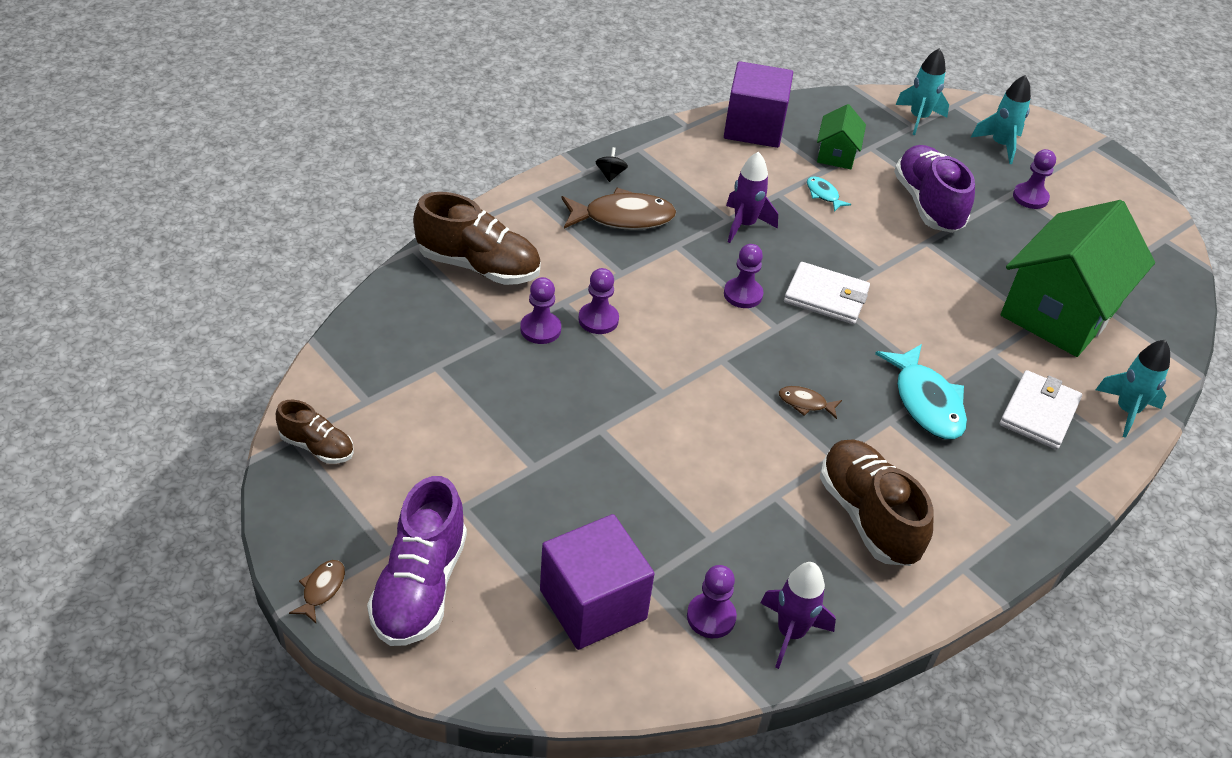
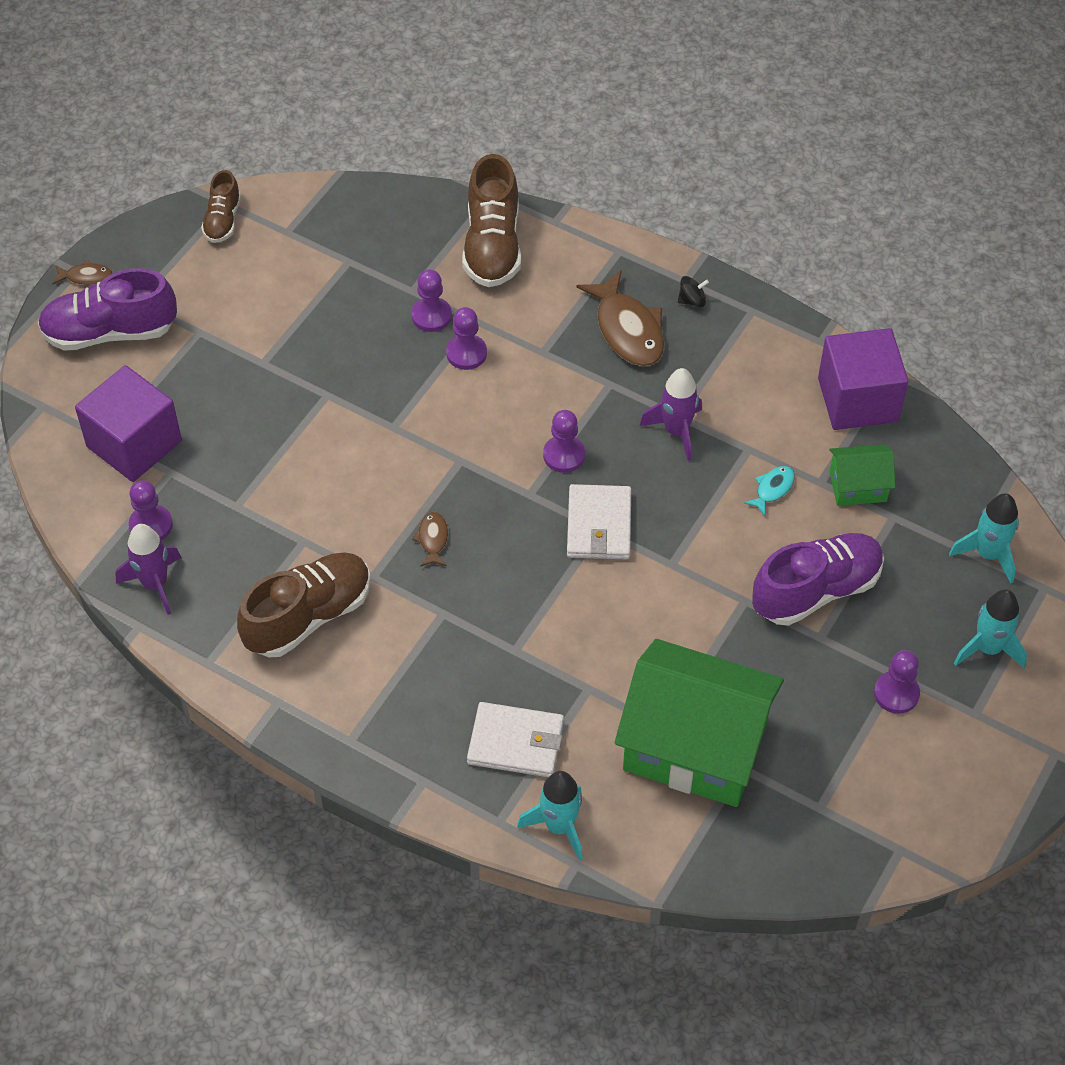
camera: 75 degrees right, 10 degrees up
(926, 402) = (483, 639): turquoise fish -> none

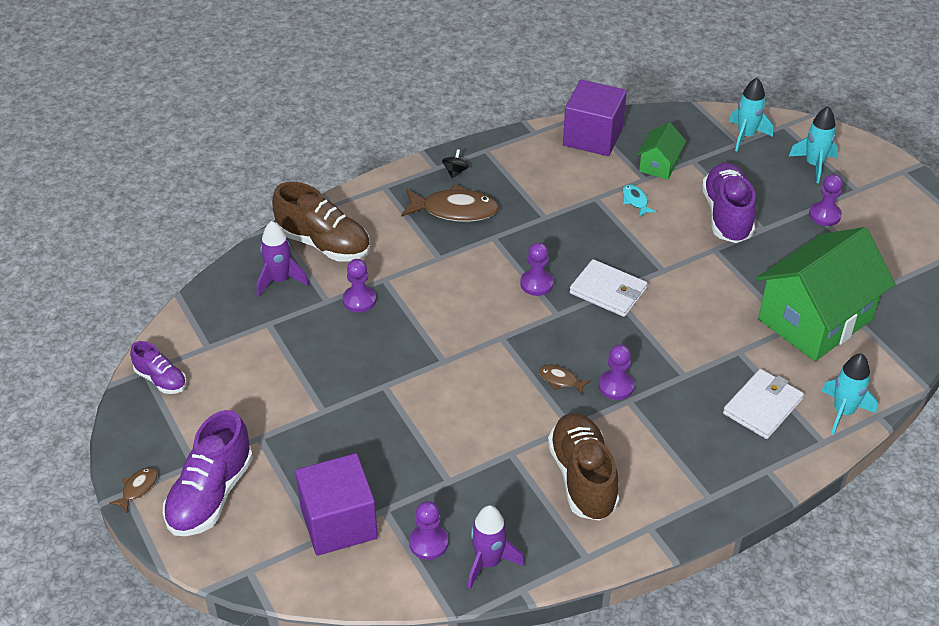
camera: 60 degrees left, 10 degrees down
(223, 220) = (161, 379): brown shoe -> purple shoe
(466, 353) = (409, 296): purple pawn -> purple pawn (616, 386)
(676, 431) = (557, 223): purple rocket -> purple rocket (280, 280)

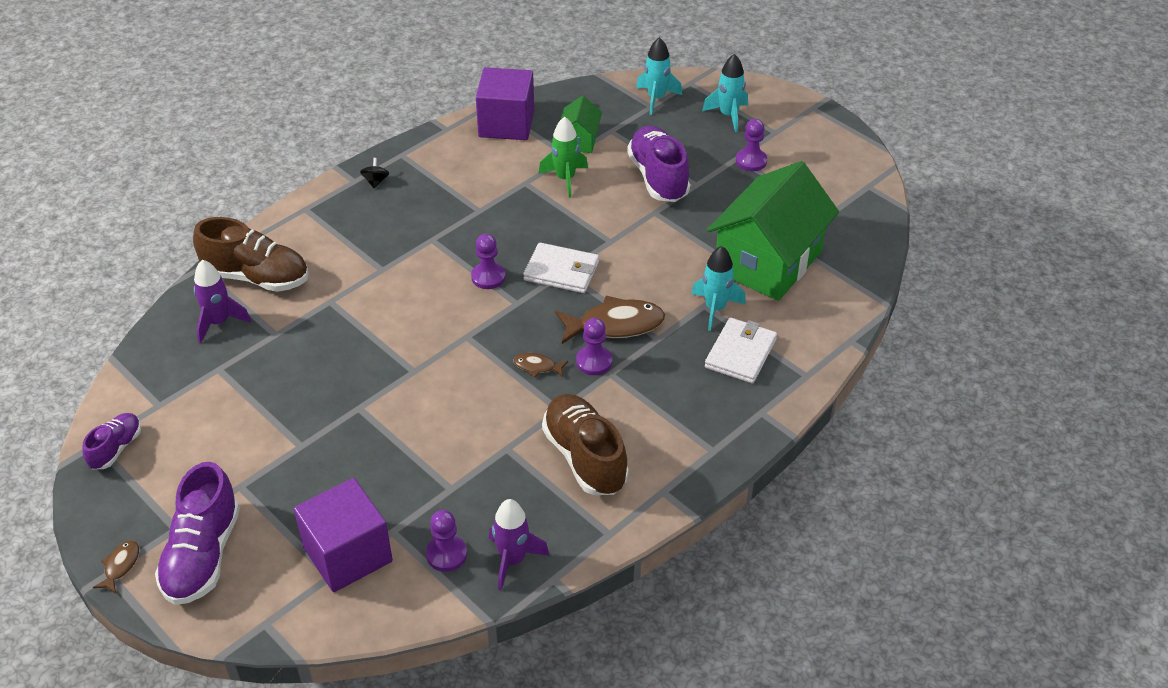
camera: 15 degrees left, 0 degrees up
(161, 379) = (116, 448): purple shoe -> purple shoe turned 90 degrees counterclockwise
(359, 300) = (309, 327): purple pawn -> none
(455, 210) = (385, 219): brown fish -> brown fish (615, 325)
(635, 201) = (565, 179): turquoise fish -> green rocket
(843, 412) = (817, 343): turquoise rocket -> turquoise rocket (715, 309)

